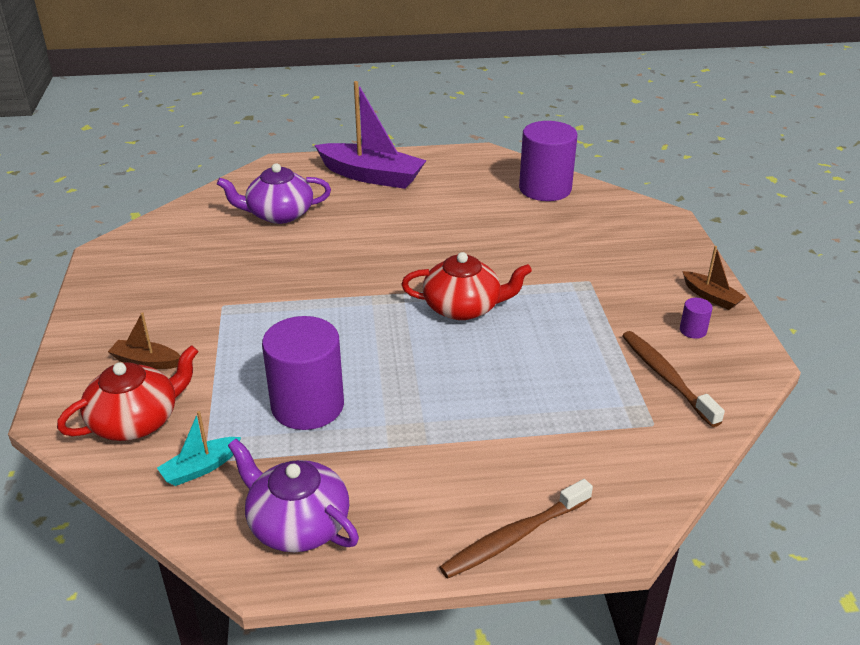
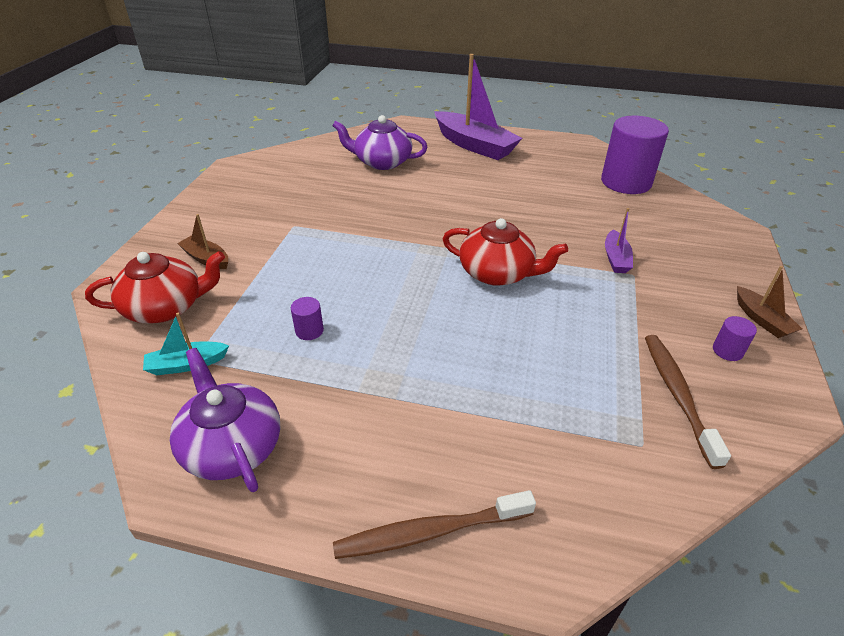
camera: 20 degrees right, 5 degrees up
(307, 405) = (309, 331): purple cylinder -> purple cylinder, size x0.41
(567, 269) = (616, 259): none -> purple boat

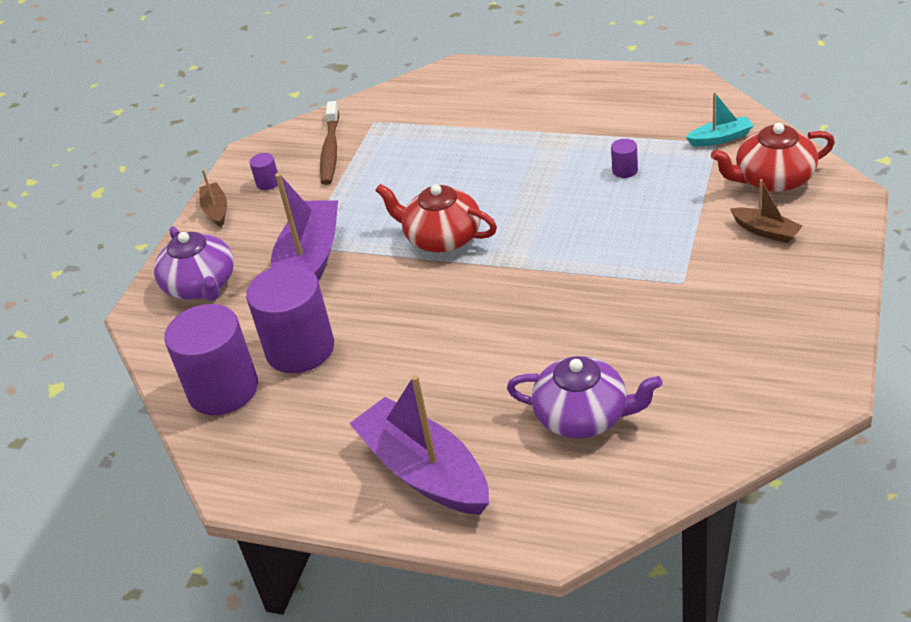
camera: 170 degrees left, 0 degrees up
(232, 446) = (656, 98): purple teapot -> purple teapot (201, 285)
(430, 532) = (520, 75): brown toothbrush -> none
(584, 200) = (300, 349): none -> purple cylinder
(616, 259) = (309, 263): purple boat -> purple boat, size x2.09

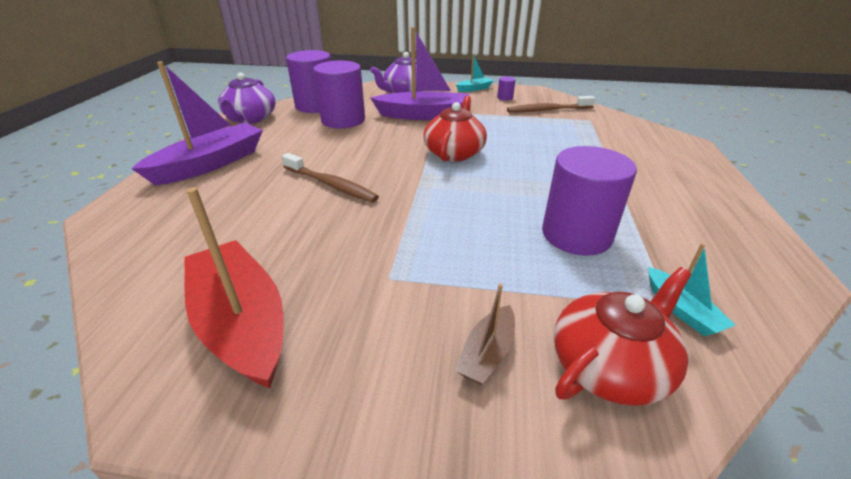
camera: 75 degrees right, 5 degrees down
(216, 210) = (474, 89): brown boat -> turquoise boat
(506, 339) = (331, 184): none -> brown toothbrush
(583, 416) = (224, 223): purple teapot -> purple teapot (250, 118)
(625, 170) = (576, 235): purple cylinder -> purple cylinder, size x2.46
(740, 365) = (242, 323): none -> red boat
(773, 179) = (610, 365): red teapot -> red teapot turned 75 degrees clockwise

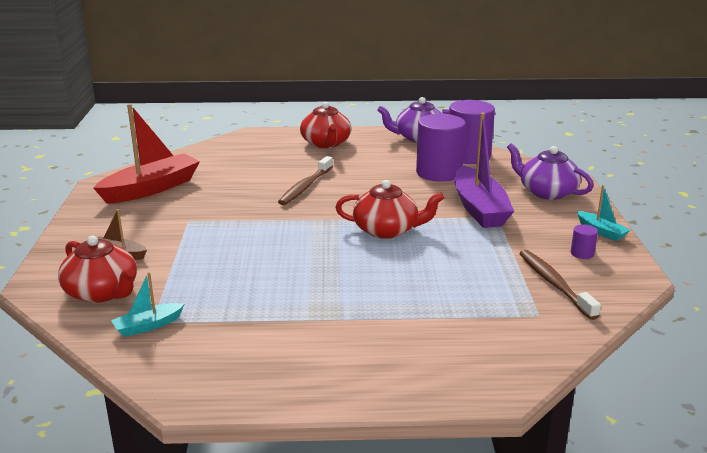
camera: 80 degrees right, 10 degrees down
(211, 164) = (326, 143): purple boat -> red teapot
(576, 235) = (245, 289): purple cylinder -> none

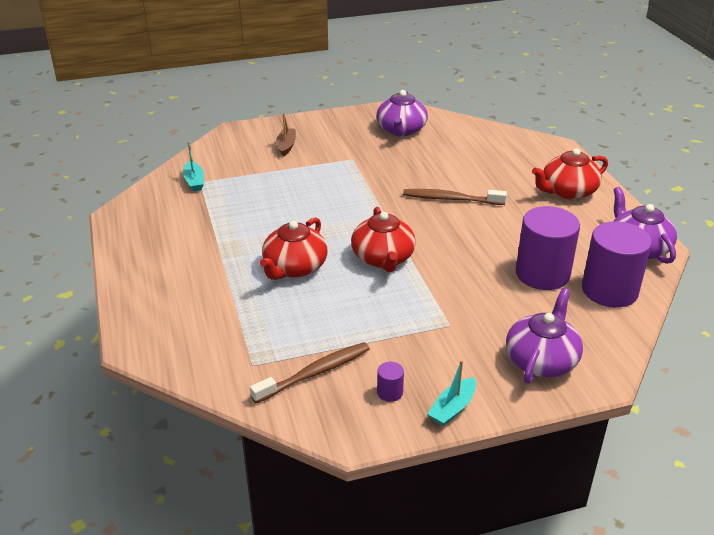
camera: 75 degrees right, 10 degrees up
(102, 292) = (232, 154): red teapot -> red teapot (294, 267)
(148, 326) = (194, 181): turquoise boat -> turquoise boat turned 150 degrees counterclockwise
(151, 188) = (401, 130): red boat -> purple teapot
(479, 208) = (463, 311): purple boat -> none

